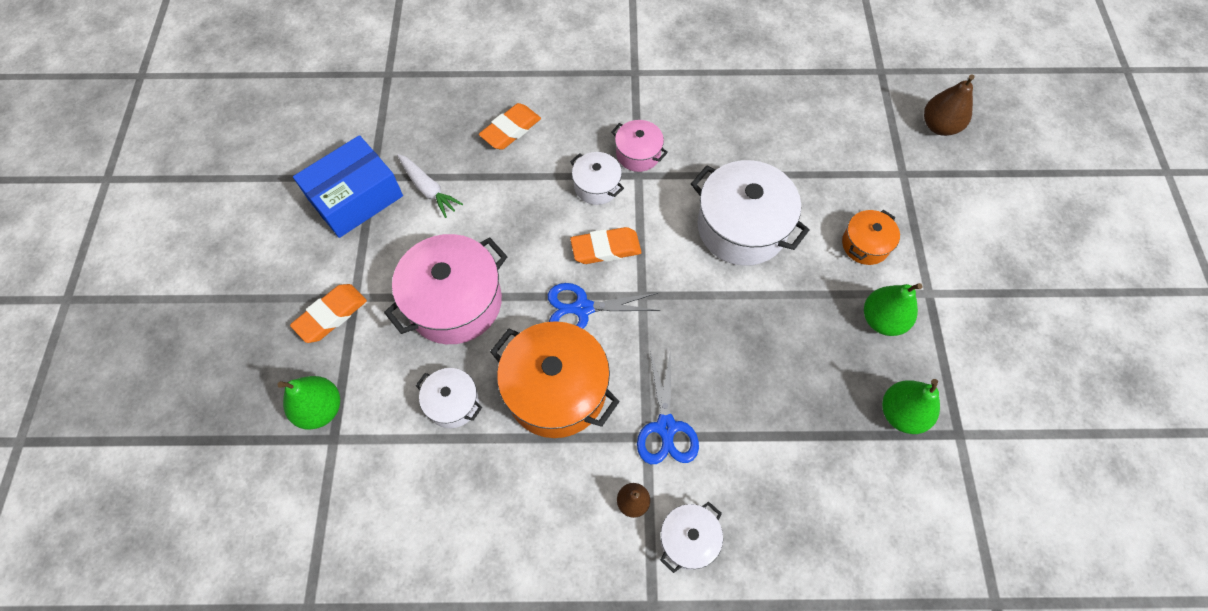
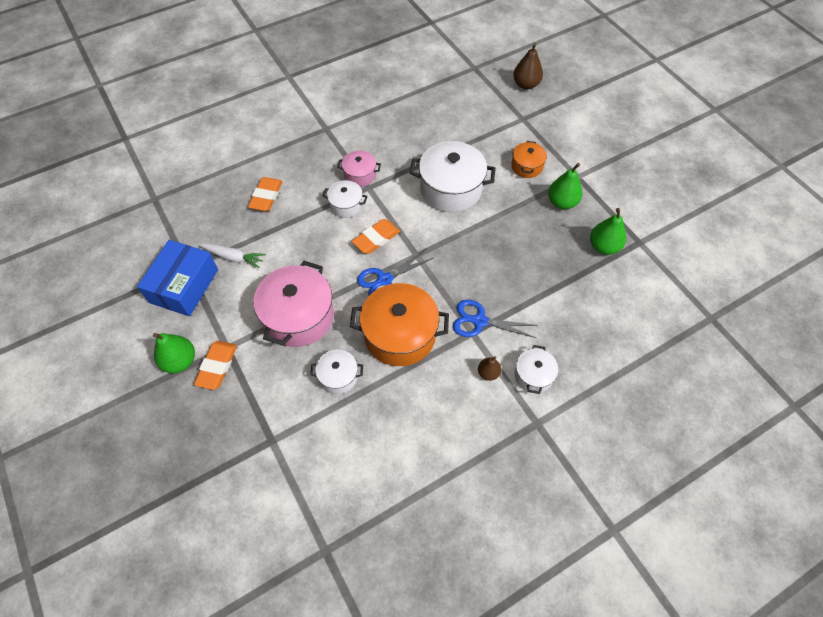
camera: 30 degrees left, 5 degrees down
(320, 409) = (249, 427): green pear -> green pear (180, 361)
(666, 427) = (480, 321): blue scissors -> blue scissors turned 135 degrees clockwise

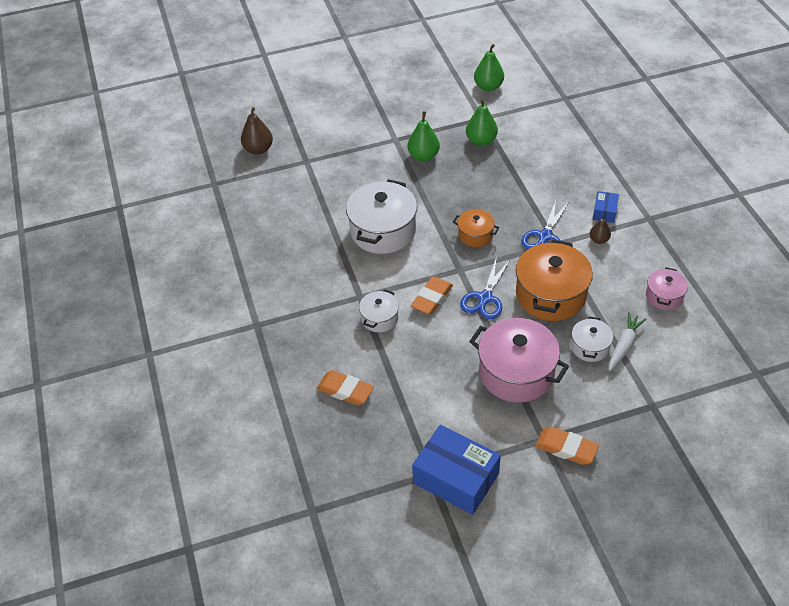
camera: 75 degrees left, 10 degrees down
(180, 361) = (555, 483): green pear -> green pear (488, 87)
(233, 257) = (426, 427): white carrot -> white carrot (624, 345)
(360, 175) = (340, 301): pink pot -> pink pot (664, 296)
(376, 239) = (432, 298): orange eraser -> orange eraser turned 60 degrees clockwise
(385, 280) = (485, 298): blue scissors -> blue scissors turned 45 degrees clockwise
(526, 166) = (371, 171): orange pot -> orange pot (475, 235)
(533, 375) = (604, 212): white pot -> blue box

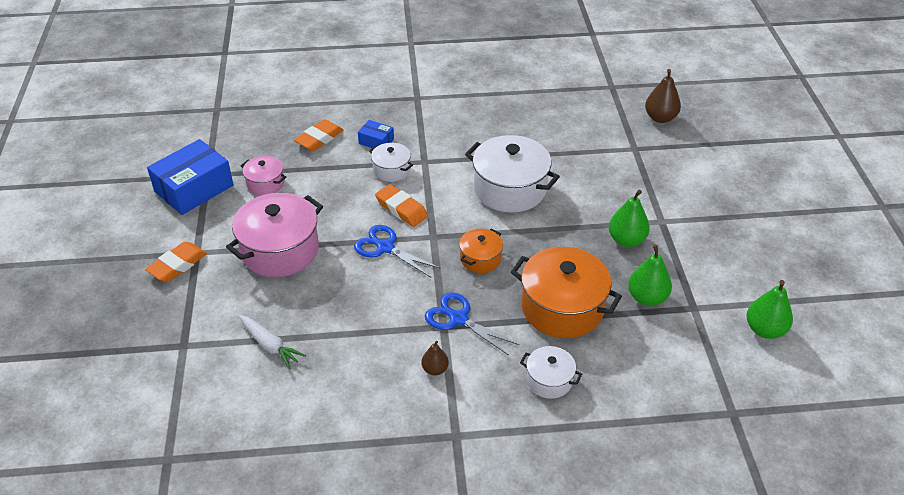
camera: 100 degrees right, 5 degrees down
(550, 295) = (367, 301): orange pot -> orange pot (562, 308)
(590, 347) = (282, 315): white pot -> white pot (549, 380)
(604, 212) = (482, 390): blue box -> blue box (376, 141)
(664, 296) = (320, 406): pink pot -> pink pot (265, 183)

